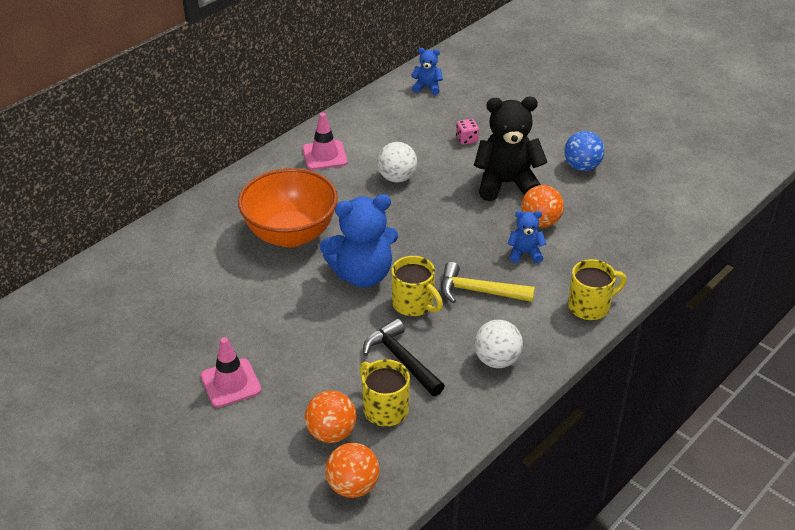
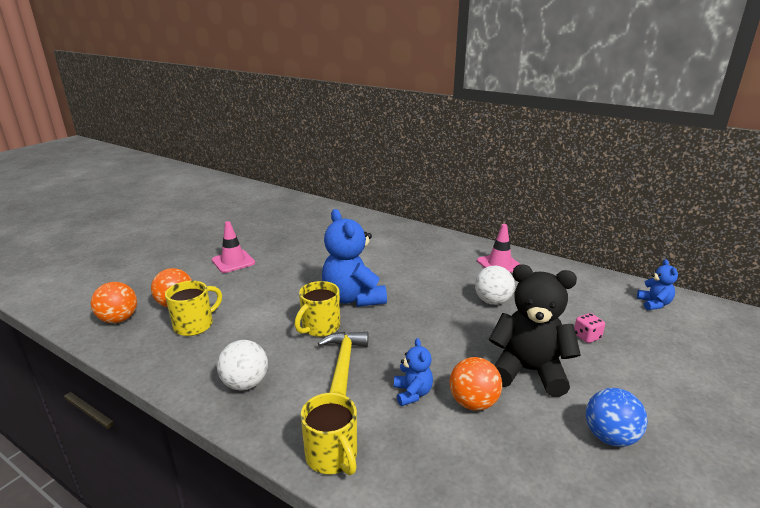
camera: 80 degrees right, 15 degrees down
(291, 234) = (392, 263): orange bowl -> none
(401, 359) = (250, 327): black hammer -> none
(506, 184) = (528, 371): black teddy bear -> black teddy bear turned 60 degrees counterclockwise

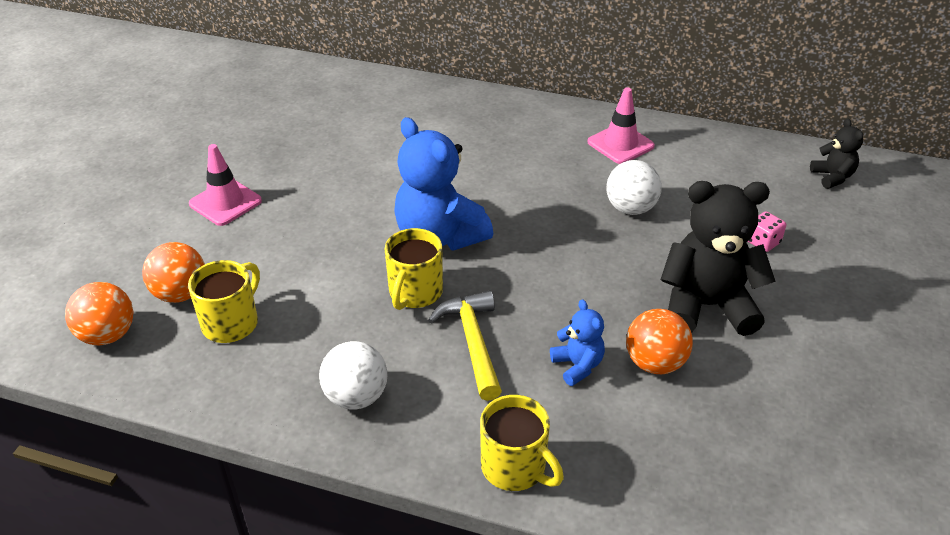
camera: 15 degrees left, 15 degrees up
(610, 437) = (818, 374): blue ball -> none
(654, 304) = (832, 177): blue teddy bear -> black teddy bear

